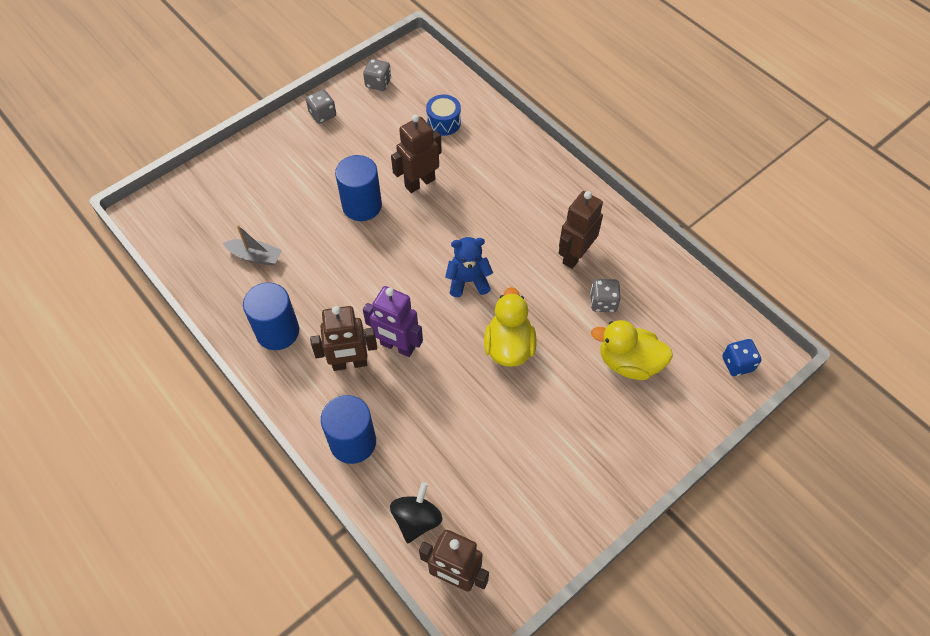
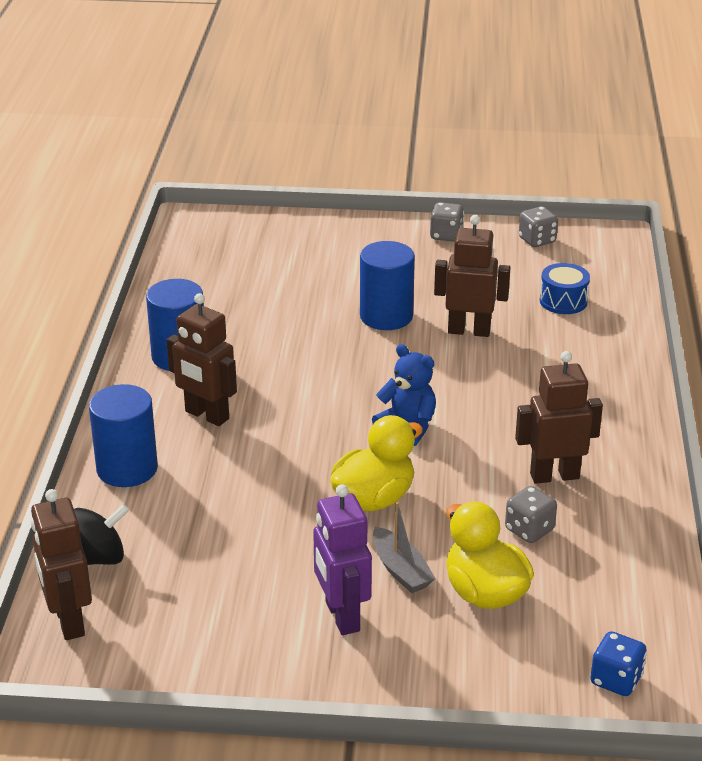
camera: 45 degrees right, 25 degrees down
(255, 256) = (237, 297): grey boat -> grey boat (400, 570)
(397, 346) = (266, 431): purple robot -> purple robot (341, 616)

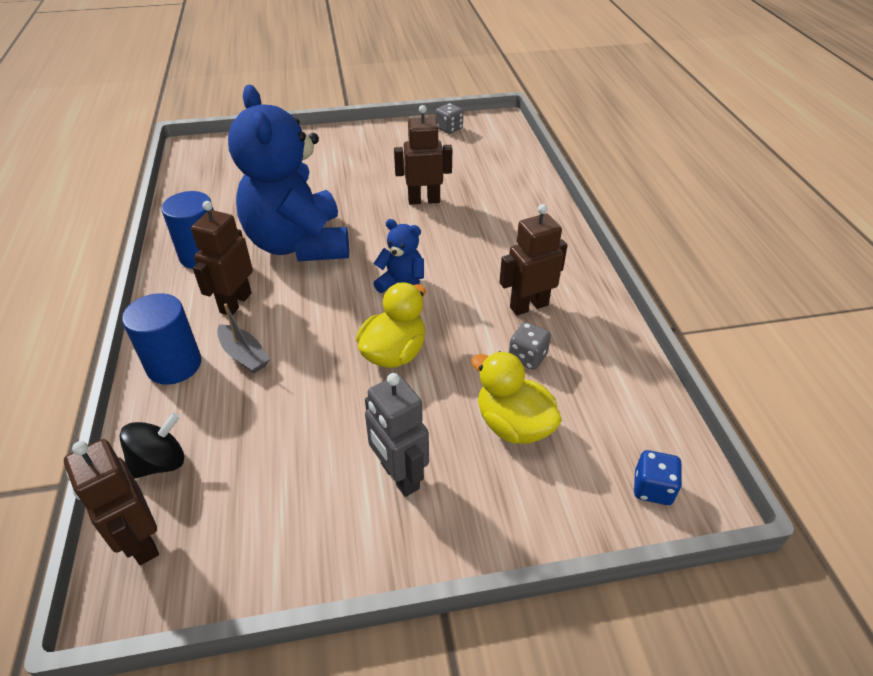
camera: 15 degrees left, 10 degrees up
(206, 415) = (235, 303): brown robot -> brown robot turned 90 degrees clockwise
(296, 361) = (299, 244): none -> blue teddy bear
(341, 616) = (399, 476): purple robot -> grey robot
(386, 316) = (359, 198): blue cylinder -> none
(400, 570) = (436, 417): grey boat -> grey boat (244, 355)
(446, 235) = (384, 133): grey dice -> none
(563, 301) = (483, 169): blue drum -> none

